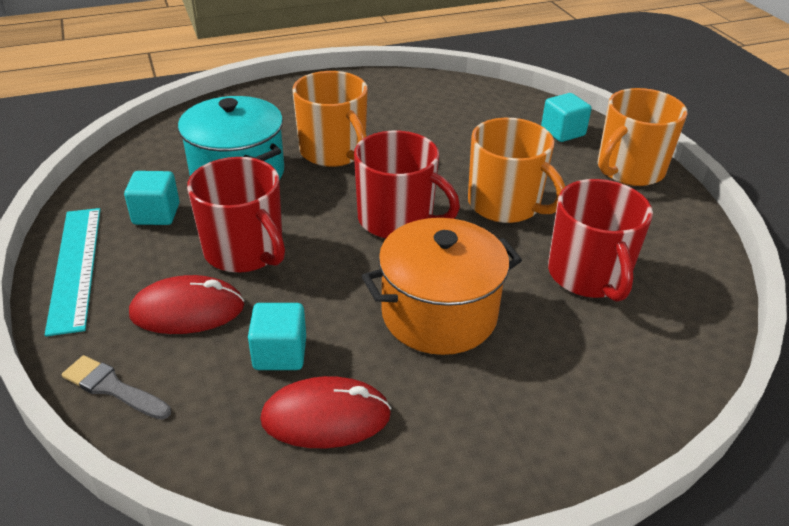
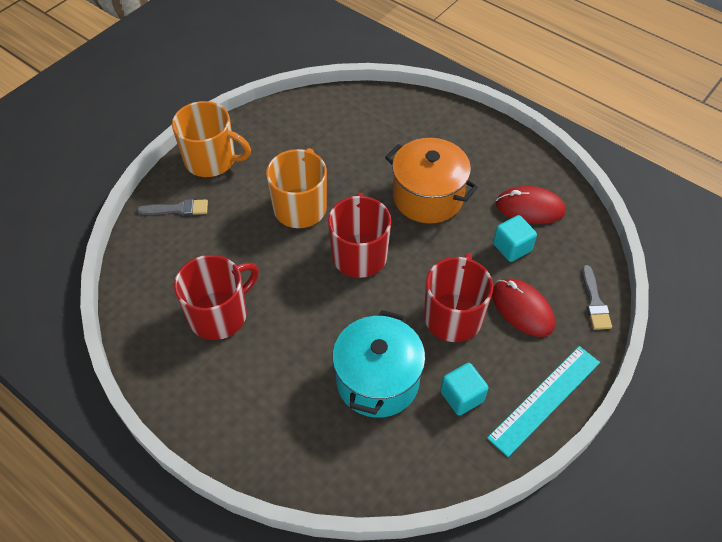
camera: 120 degrees left, 15 degrees up
(326, 417) = (530, 208): red mouse -> red mouse turned 45 degrees counterclockwise
(333, 151) = (303, 336): orange mug -> none
(562, 132) = (178, 209): turquoise cube -> grey brush
(589, 275) = (344, 149): red mug -> red mug (219, 314)

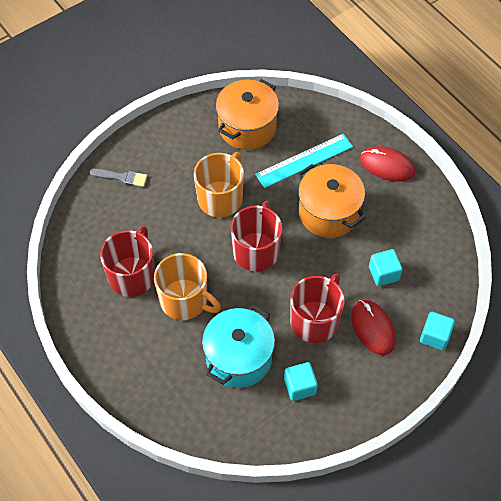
camera: 15 degrees right, 5 degrees up
(211, 160) = (159, 139): orange mug -> orange mug (185, 300)
(219, 314) = (132, 275): red mug -> red mug turned 45 degrees counterclockwise
(308, 129) = (247, 127): none -> orange pot
(530, 208) = (412, 242): red mouse -> red mouse (387, 165)
(544, 399) = (363, 405): turquoise ruler -> turquoise ruler (304, 160)
(594, 302) = (435, 336): grey brush -> turquoise cube

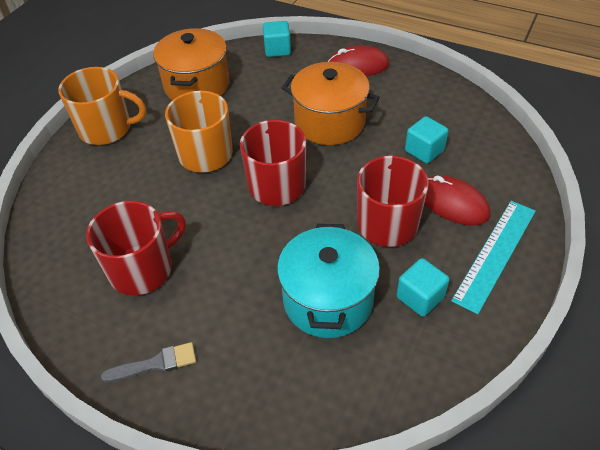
camera: 25 degrees left, 10 degrees down
(122, 177) = (78, 177): grey brush -> grey brush (155, 363)
(132, 275) = (143, 269): red mug -> red mug turned 60 degrees clockwise
(185, 300) = (224, 267): orange mug -> orange mug (107, 129)
(304, 160) = (274, 90): turquoise ruler -> turquoise ruler (495, 254)
(435, 336) = (520, 183): turquoise cube -> turquoise cube (277, 50)

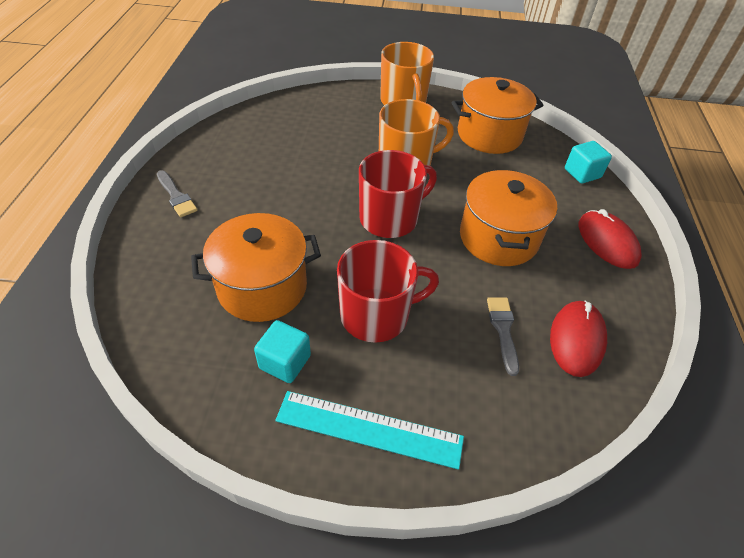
camera: 65 degrees right, 0 degrees up
(143, 269) = (264, 164): red mug -> none
(328, 300) = (262, 287): turquoise pot -> orange pot
(424, 151) = (503, 330): turquoise cube -> grey brush
(453, 203) = (431, 372): red mouse -> red mouse (576, 339)

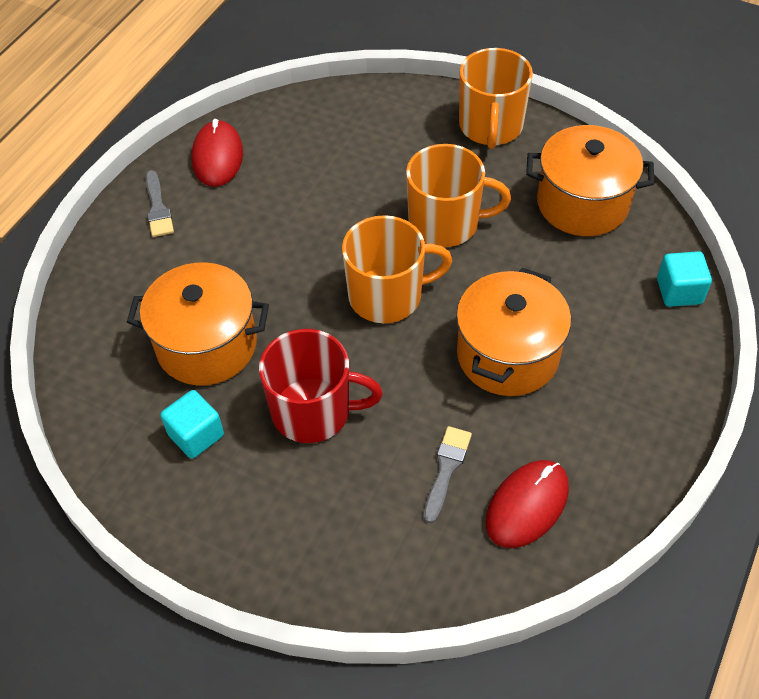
camera: 25 degrees right, 5 degrees up
(369, 428) = (249, 528): turquoise ruler -> none
(390, 218) = (387, 295): red mug -> orange mug
(607, 242) = (648, 396): red mouse -> red mouse (217, 157)

